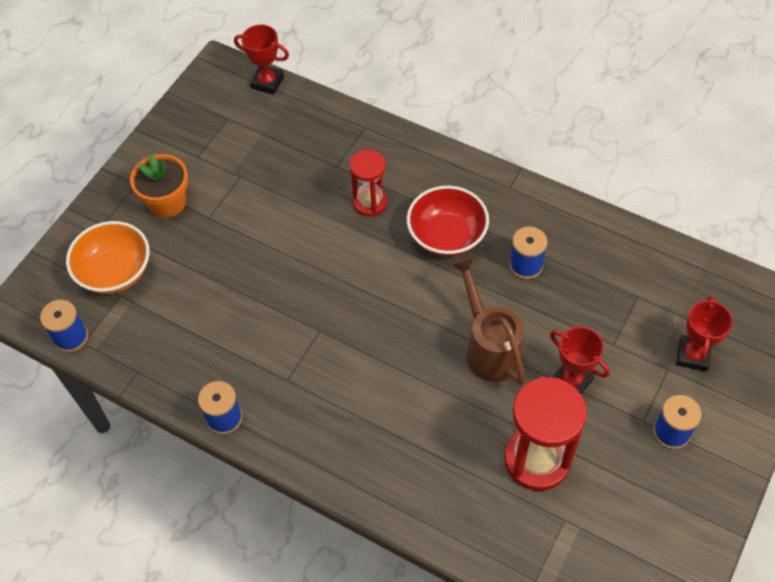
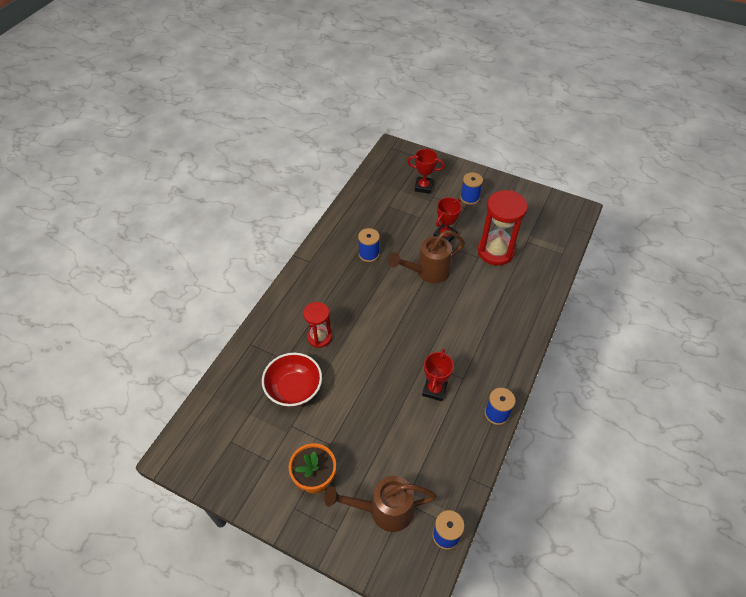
camera: 95 degrees left, 5 degrees down
(115, 272) = (383, 510): orange bowl -> brown watering can
(267, 82) = (195, 415): red trophy -> red trophy (434, 390)
(447, 236) = (347, 293): red bowl -> red bowl (294, 389)

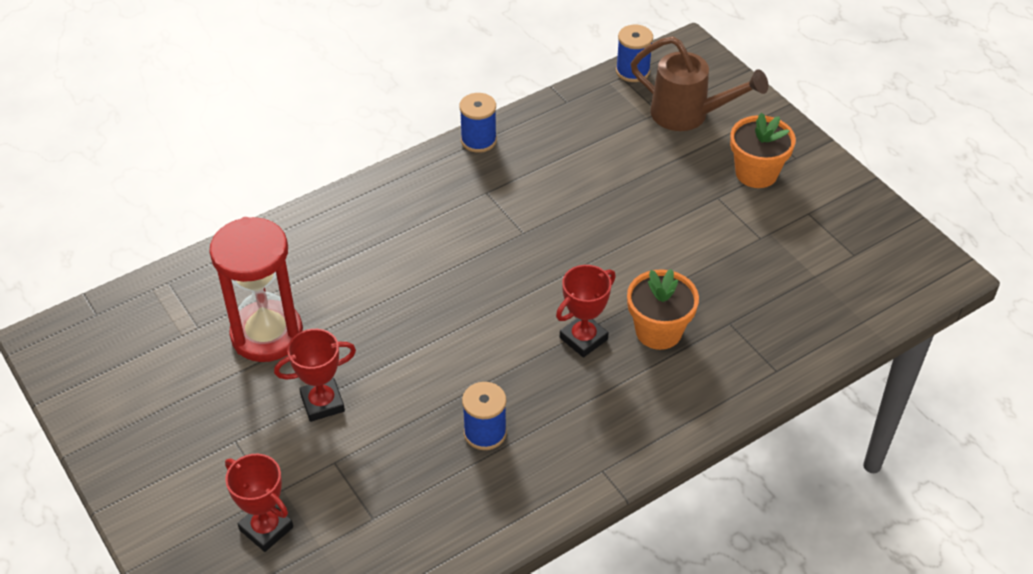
camera: 150 degrees left, 5 degrees down
(294, 389) = (735, 278): red bowl -> none
(319, 337) = (658, 331): red hourglass -> orange flower pot
(427, 272) = (410, 353): brown watering can -> none
(434, 390) = (536, 196): red trophy -> red trophy (583, 338)
(469, 198) = (204, 457): blue spool -> none

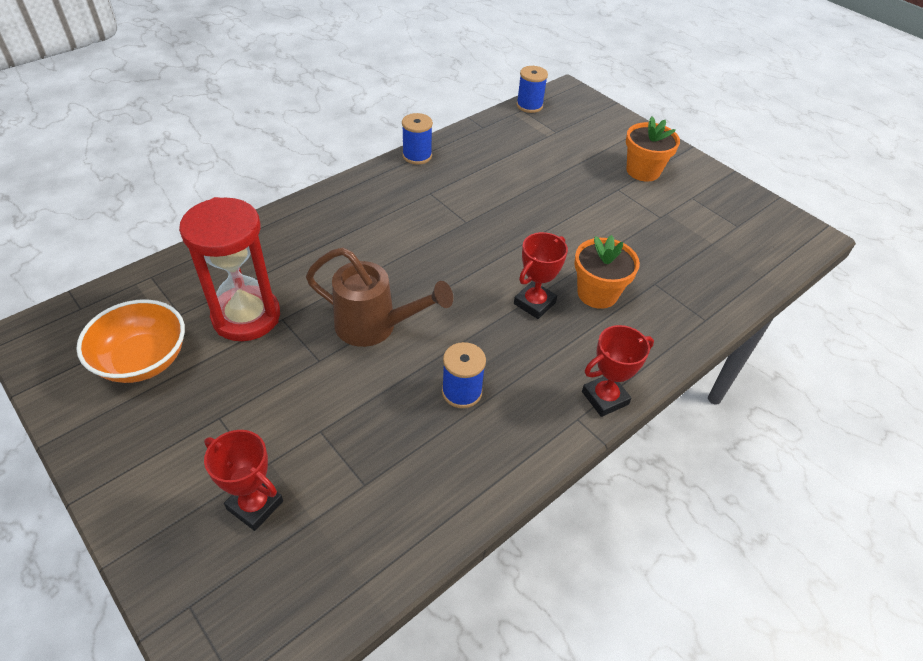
camera: 10 degrees left, 0 degrees up
(160, 376) = (143, 360): none -> orange bowl
(322, 403) = (303, 375): red trophy -> red trophy (605, 398)
(689, 115) = (580, 133): brown watering can -> brown watering can (376, 327)

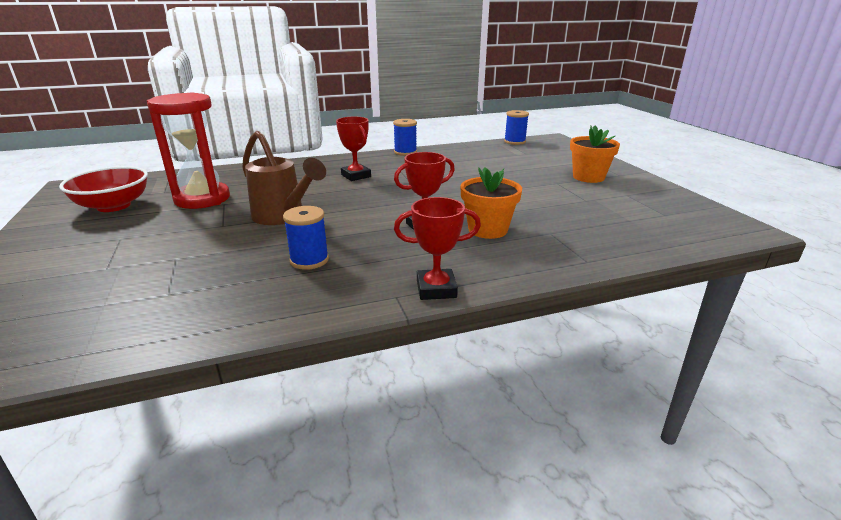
camera: 25 degrees right, 20 degrees down
(143, 360) = (114, 206): orange bowl -> red bowl
(255, 505) = (77, 285): red trophy -> red trophy (356, 176)

